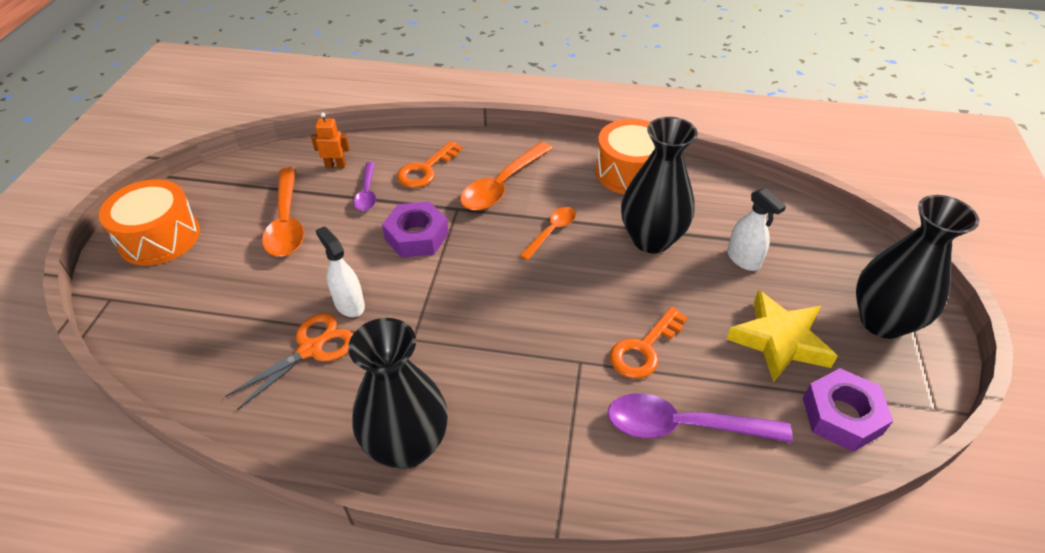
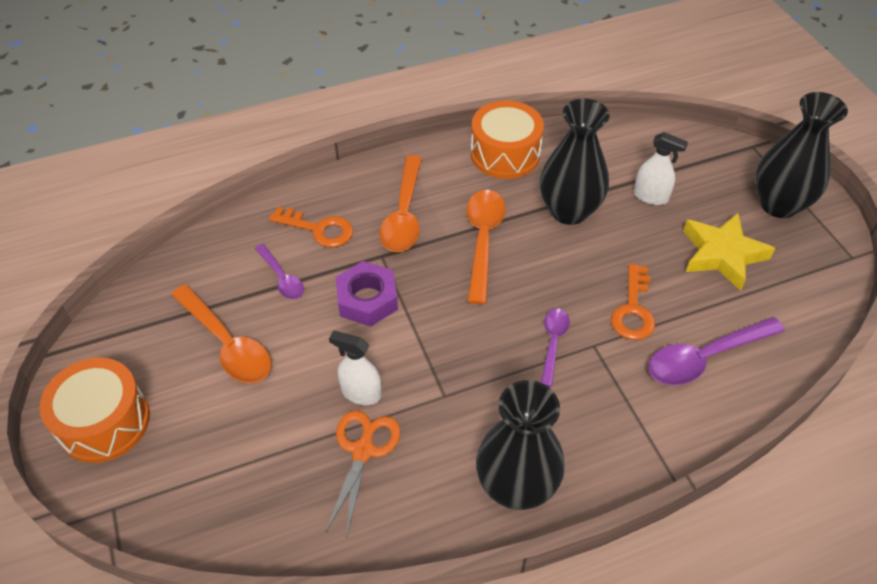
camera: 30 degrees left, 5 degrees up
(335, 166) = (224, 263): orange robot -> none
(426, 169) = (319, 229): orange key -> orange key turned 75 degrees counterclockwise
(543, 342) = (553, 343): none -> purple spoon
(551, 232) = (483, 241): orange spoon -> orange spoon, size x1.71
(841, 415) = (800, 293): purple nut -> none

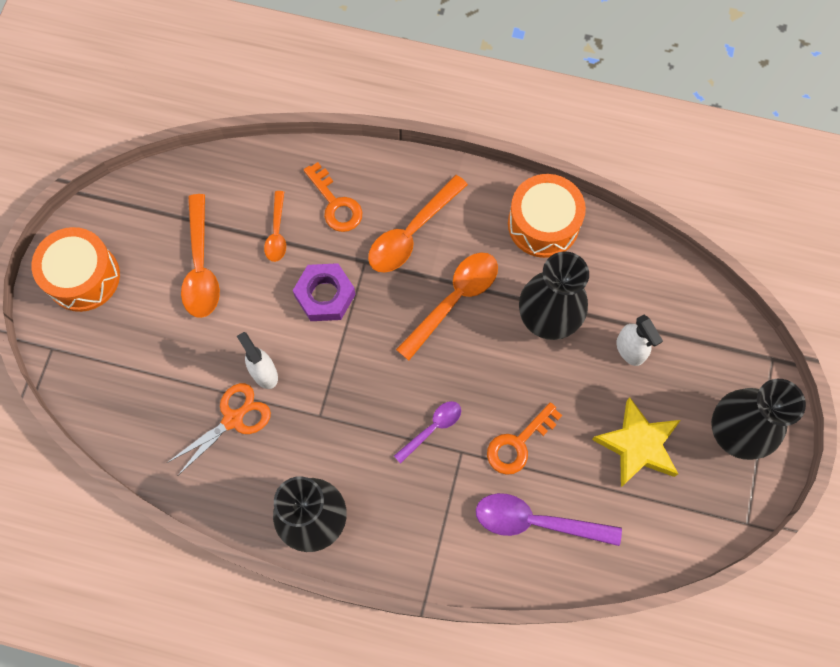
camera: 35 degrees right, 20 degrees up
(282, 278) = (277, 233): purple spoon -> orange spoon

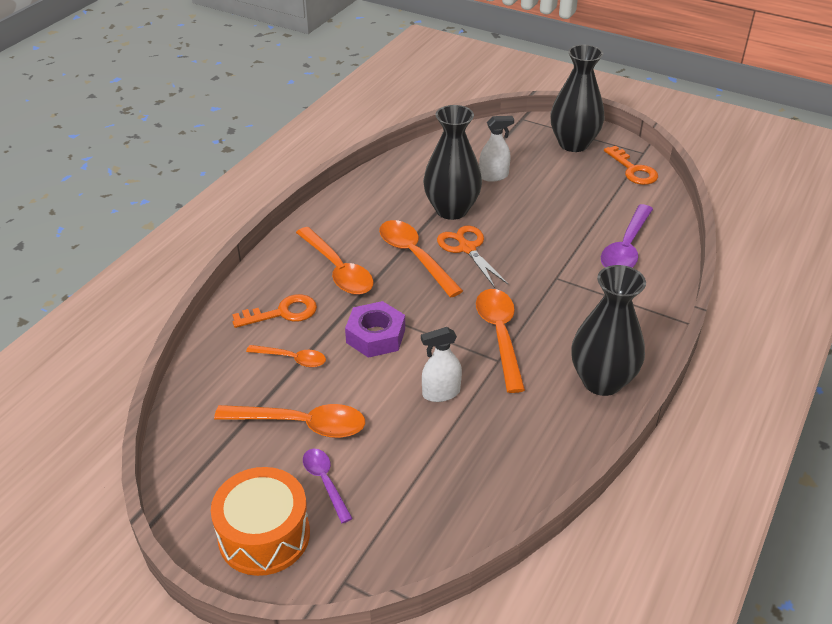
camera: 75 degrees left, 30 degrees down
(233, 419) = (484, 425): orange scissors -> orange scissors (467, 248)
(354, 411) = (500, 336): none -> orange spoon
(432, 428) = (531, 290): purple spoon -> purple spoon (325, 482)
(518, 443) = (557, 245): orange key -> orange key (633, 170)
(543, 224) = (367, 197): orange drum -> none
(637, 445) = (572, 187): yellow star -> none

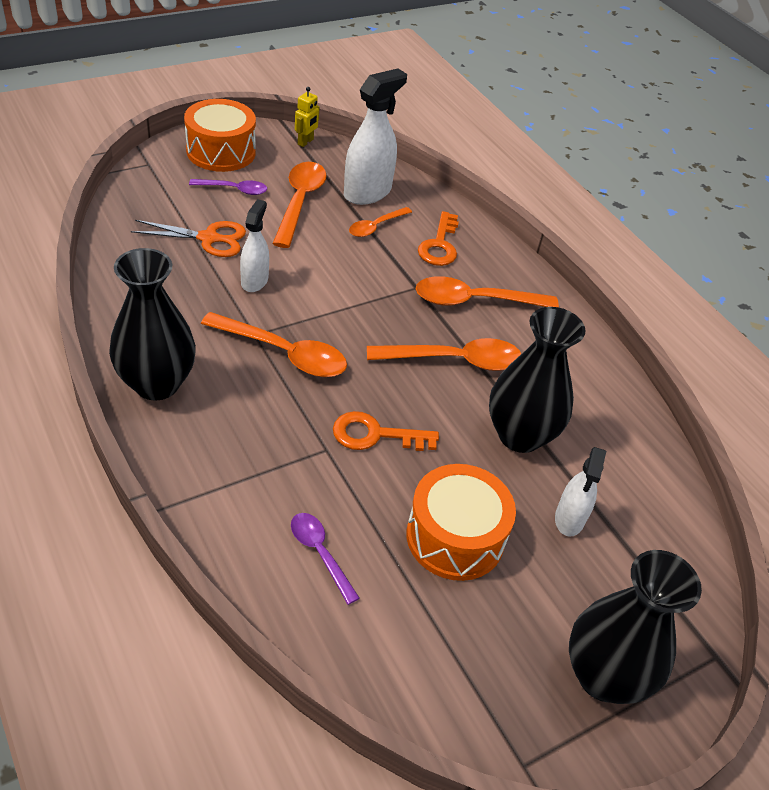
camera: 115 degrees right, 5 degrees up
(183, 477) = (305, 142): none -> yellow robot
(241, 388) = (367, 192): none -> white spray bottle
(301, 424) = (299, 202): orange spoon -> orange spoon turned 150 degrees clockwise
(375, 336) = (360, 280): purple nut -> none
(467, 248) = (436, 407): orange scissors -> orange scissors (208, 238)
(555, 208) = (455, 537): none -> orange drum
(626, 248) = (320, 553): purple spoon -> purple spoon, size x0.58
(633, 170) = (483, 706): orange key -> orange key (375, 435)

